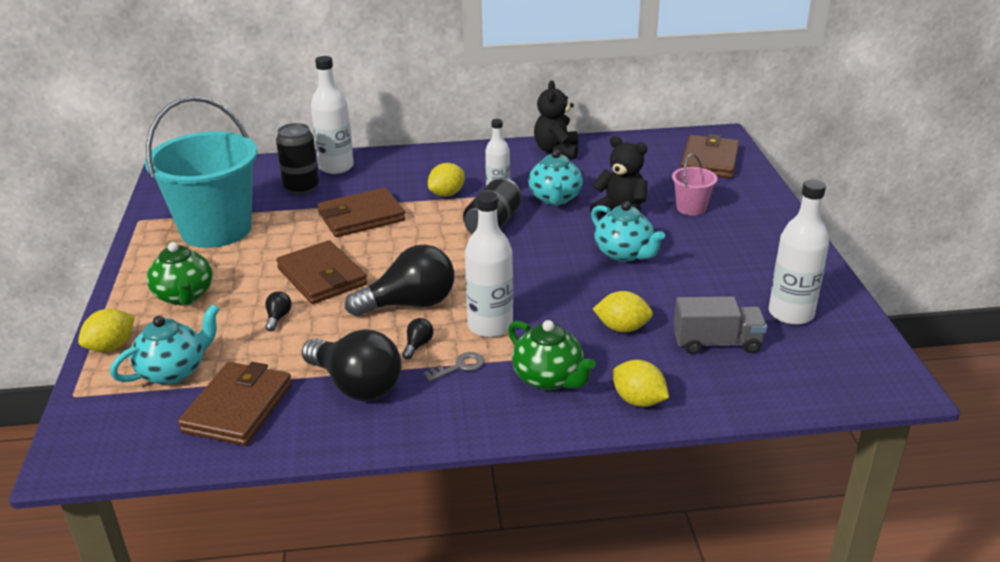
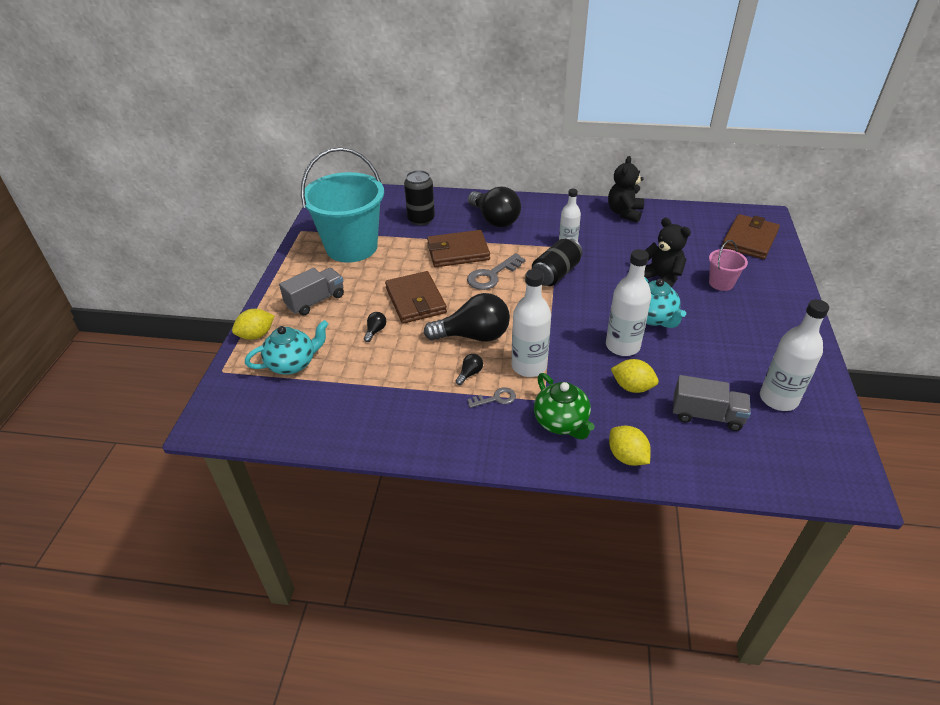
camera: 15 degrees right, 10 degrees up
(184, 296) = (315, 301): green teapot -> grey truck
(238, 408) = (328, 403): brown wallet -> none
(336, 167) = (451, 204): white bottle -> white bottle (622, 346)
(356, 385) = (416, 400): black light bulb -> black light bulb (494, 219)
(413, 236) = (492, 275): none -> grey key
(447, 194) = (527, 241): yellow lemon -> none
(555, 199) = (611, 257): turquoise teapot -> none

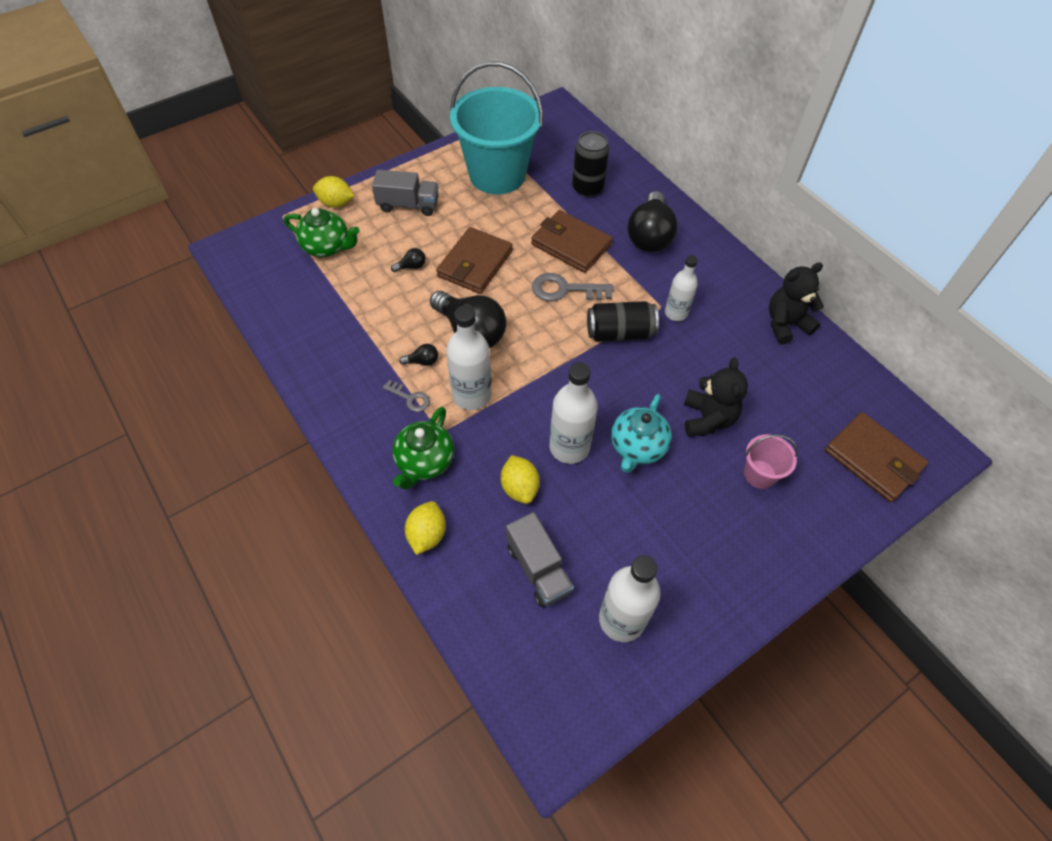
camera: 45 degrees right, 15 degrees up
(292, 363) = (327, 247): turquoise teapot -> green teapot
(749, 240) = (873, 459): brown wallet -> brown wallet turned 60 degrees clockwise

